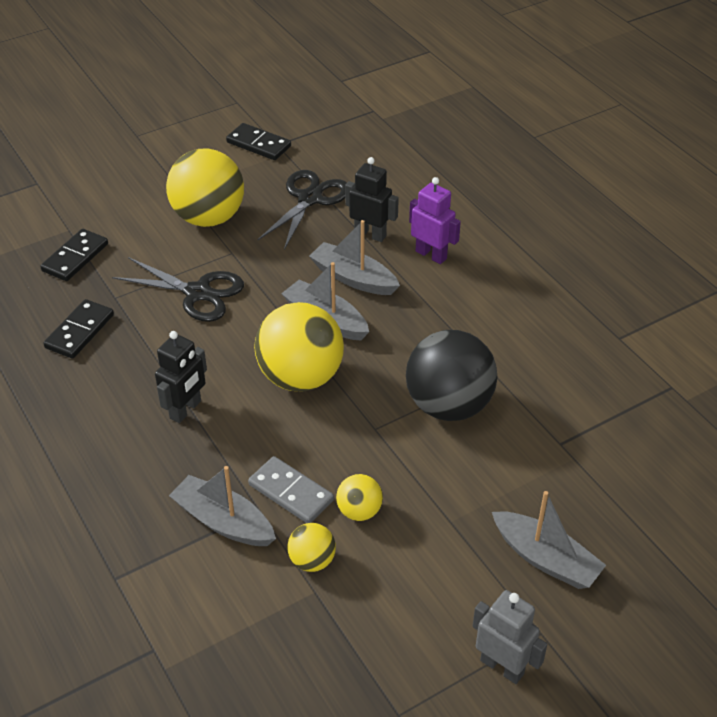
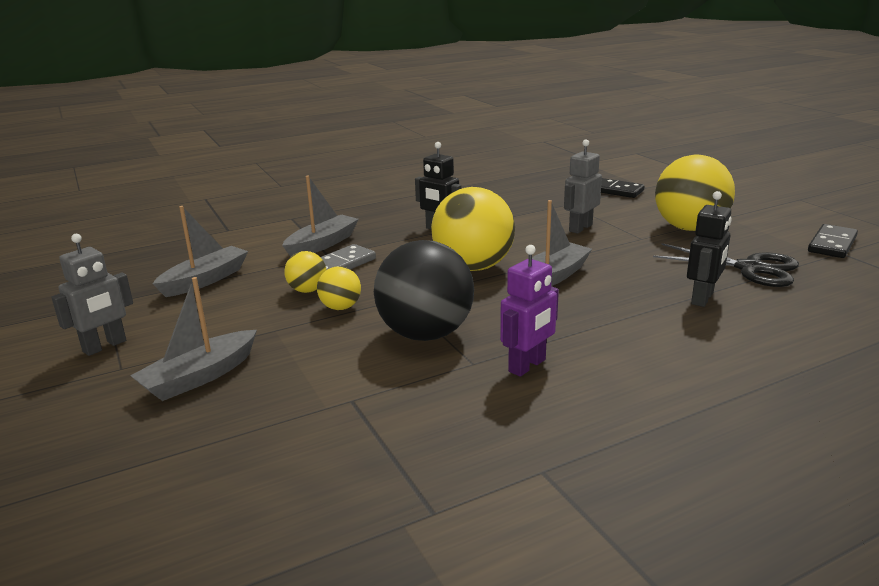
camera: 95 degrees right, 20 degrees down
(79, 331) = (527, 196): black domino -> none
(197, 293) = (580, 228): black scissors -> grey robot
(312, 561) = (267, 273): yellow ball -> yellow ball (340, 307)
(353, 278) = (621, 289): grey boat -> grey boat (205, 280)
(431, 255) = (680, 333): purple robot -> purple robot (527, 366)

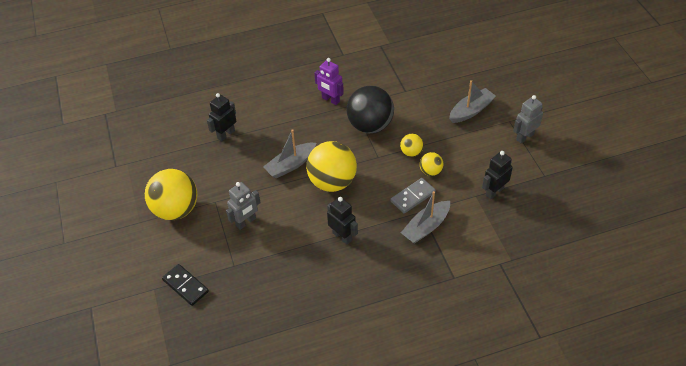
camera: 170 degrees left, 25 degrees up
(205, 280) = (494, 191): grey boat -> black robot
(527, 366) = (330, 100): purple robot -> purple robot turned 105 degrees counterclockwise
(750, 268) = (180, 157): black scissors -> none
(832, 244) = (111, 175): black domino -> none

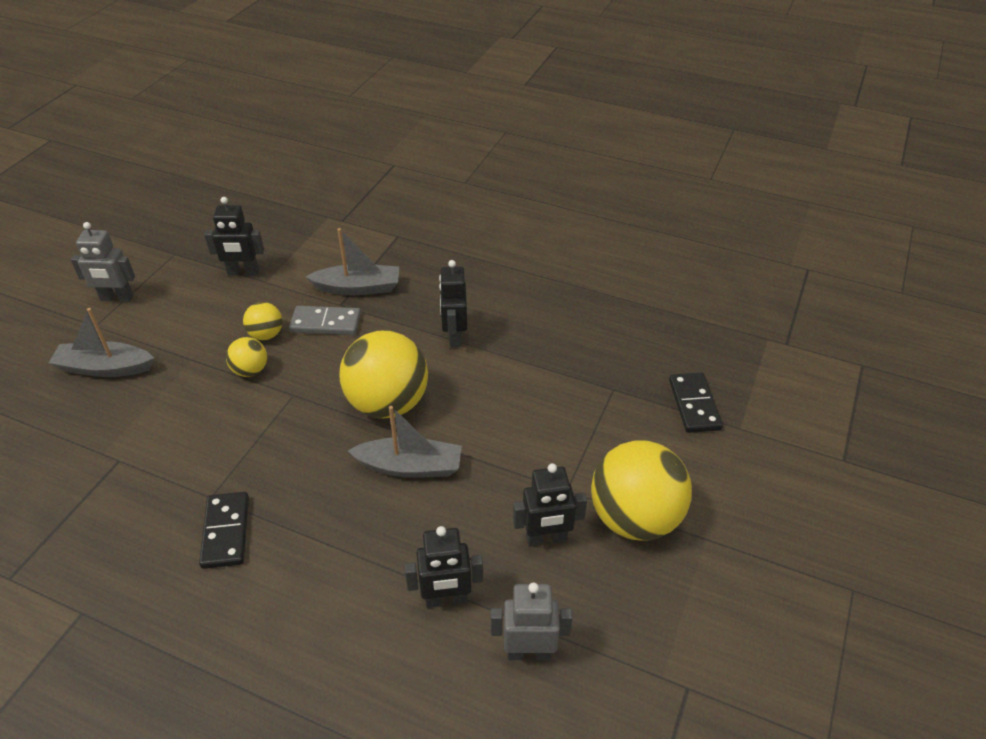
camera: 140 degrees left, 5 degrees down
(206, 177) = (546, 539): none -> black robot
(246, 222) = (550, 430): grey robot -> grey robot (529, 652)
(330, 100) = (226, 532): purple robot -> black domino
(370, 125) = (239, 444): black ball -> none

